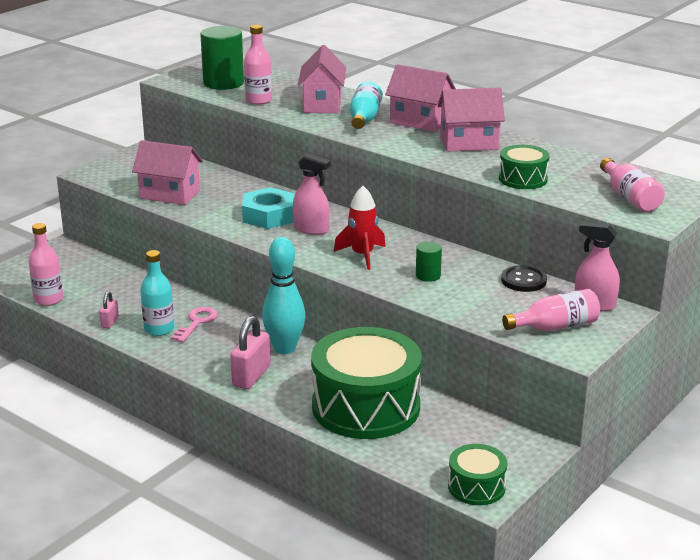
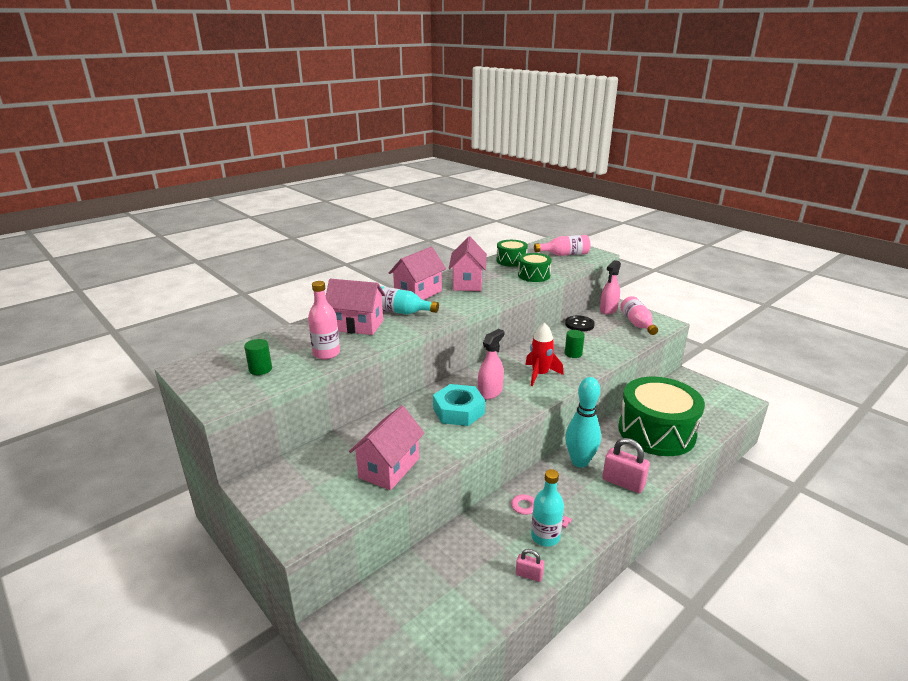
camera: 80 degrees left, 0 degrees up
(48, 299) = (471, 634): pink bottle -> none
(223, 83) = (260, 369): green cylinder -> green cylinder, size x0.51
(476, 487) = (733, 402): green drum -> green drum (511, 261)

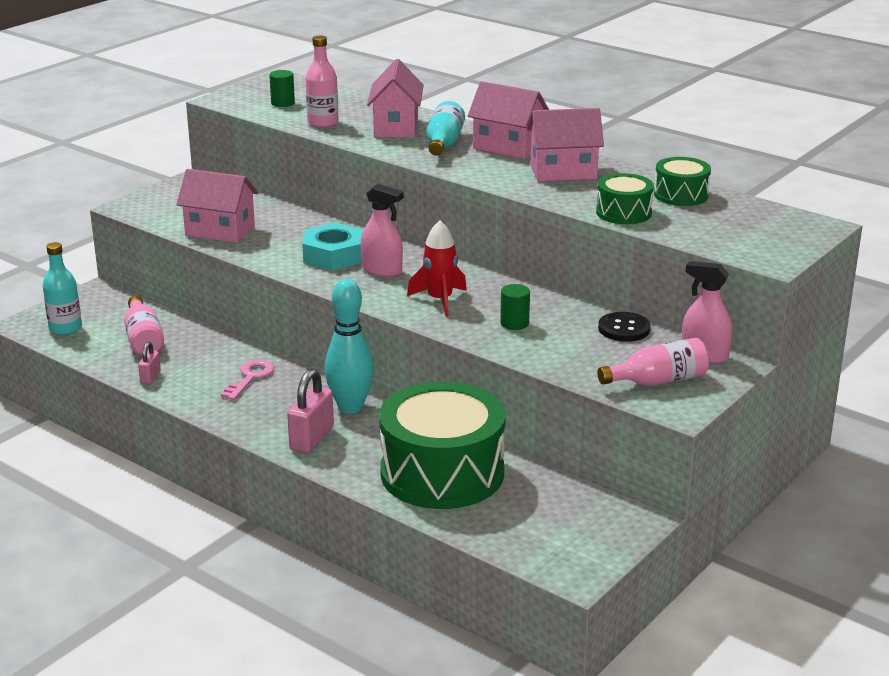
camera: 80 degrees right, 0 degrees up
(545, 536) = (207, 385): turquoise bottle -> turquoise bottle (65, 328)
(564, 254) = (745, 234): pink bottle -> pink bottle (143, 339)

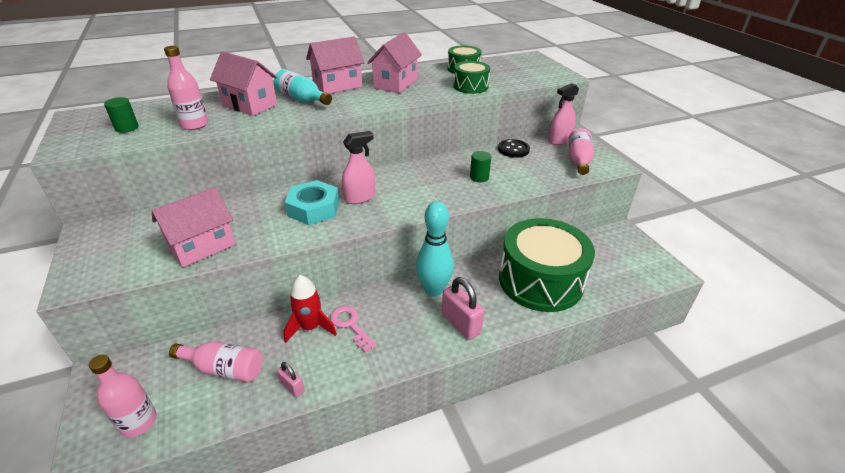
camera: 60 degrees left, 10 degrees up
(65, 328) = (138, 422): turquoise bottle -> pink bottle
(440, 300) = (425, 191): red rocket -> red rocket (310, 327)

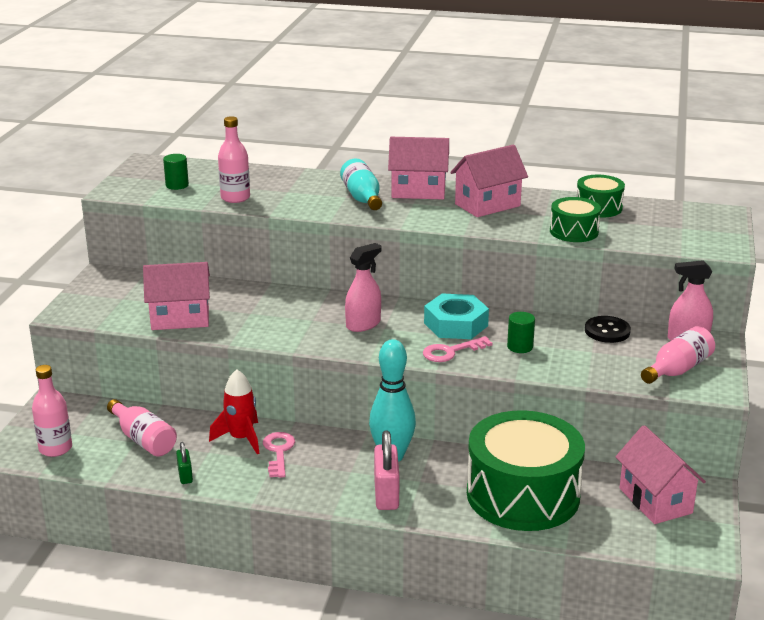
camera: 35 degrees right, 10 degrees down
(250, 105) = (305, 190): pink house -> pink house (655, 501)
(292, 387) = (185, 476): pink padlock -> green padlock
(313, 208) = (307, 319): turquoise nut -> turquoise nut (456, 324)
(360, 197) = (363, 324): pink spray bottle -> pink spray bottle turned 45 degrees counterclockwise
(442, 196) = (451, 352): none -> pink key

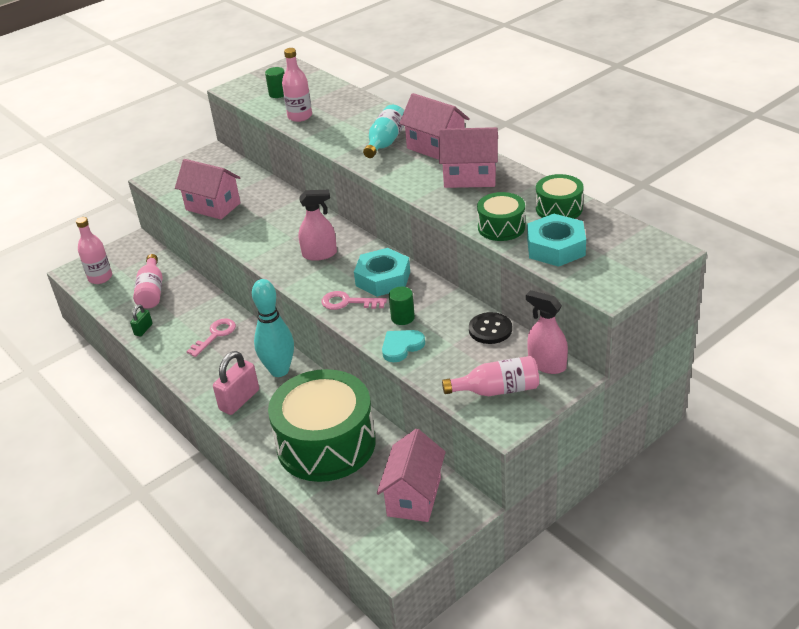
camera: 40 degrees right, 10 degrees up
(241, 439) = (205, 315): red rocket -> none
(552, 367) = (401, 347): none -> turquoise heart
(640, 233) = (556, 247): none -> turquoise nut

